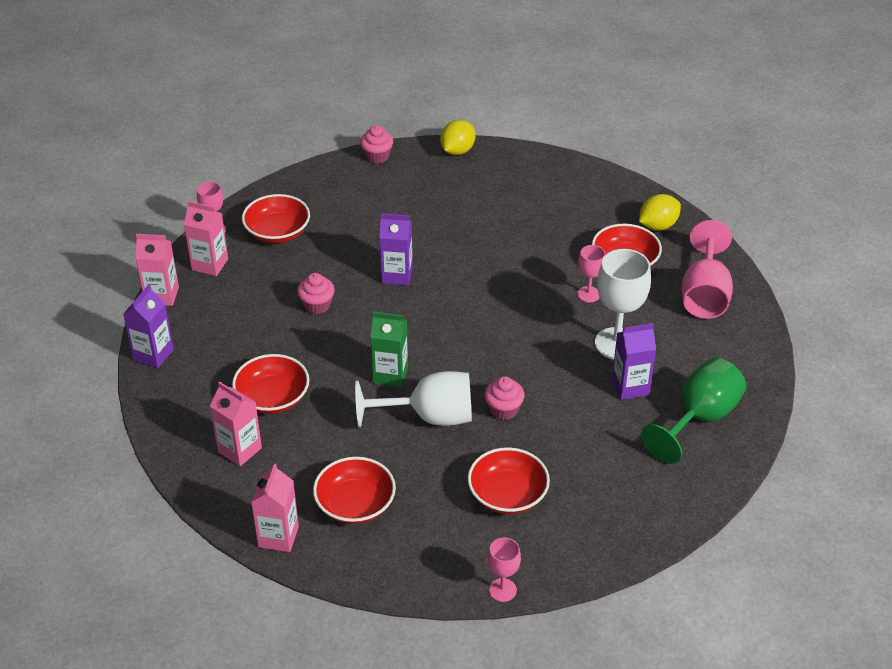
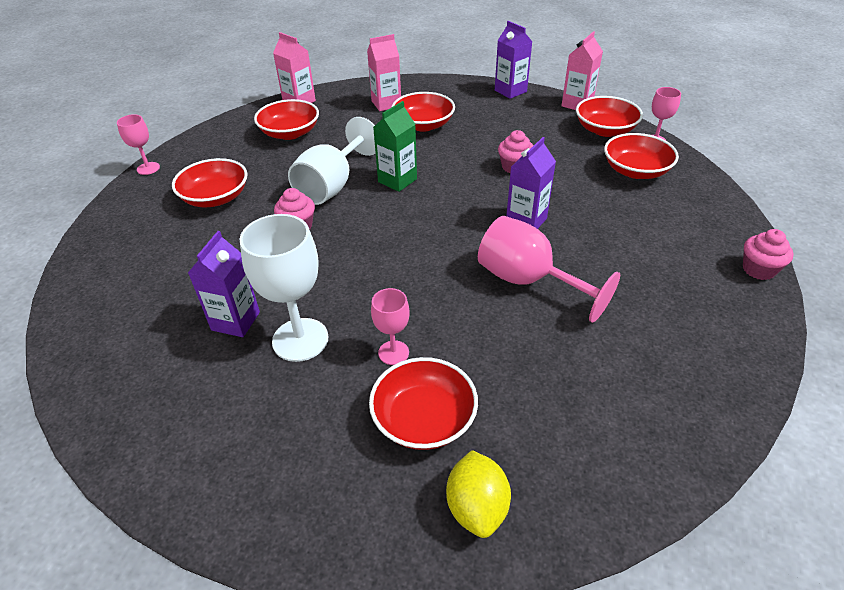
camera: 120 degrees right, 0 degrees up
(210, 264) = (605, 130): pink carton -> red bowl
(457, 150) = (757, 346): yellow lemon -> none
(699, 418) = (141, 355): green goblet -> none
(704, 294) = (298, 479): pink goblet -> pink goblet (528, 281)

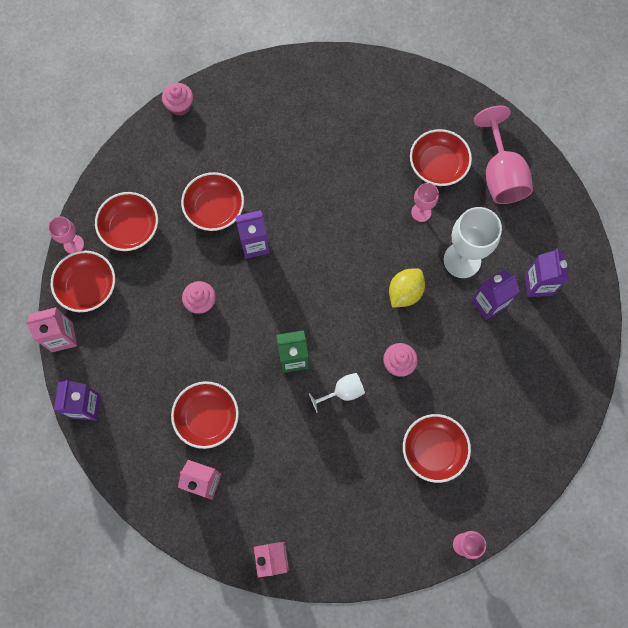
camera: 140 degrees left, 30 degrees up
(181, 376) = (538, 284): none -> purple carton
(290, 133) = (320, 503): red bowl -> red bowl (214, 208)
(332, 186) = (342, 392): white goblet -> white goblet, size x0.54
(477, 507) = (450, 113): yellow lemon -> yellow lemon (405, 292)
(528, 281) = (307, 199): pink goblet -> pink goblet (500, 174)

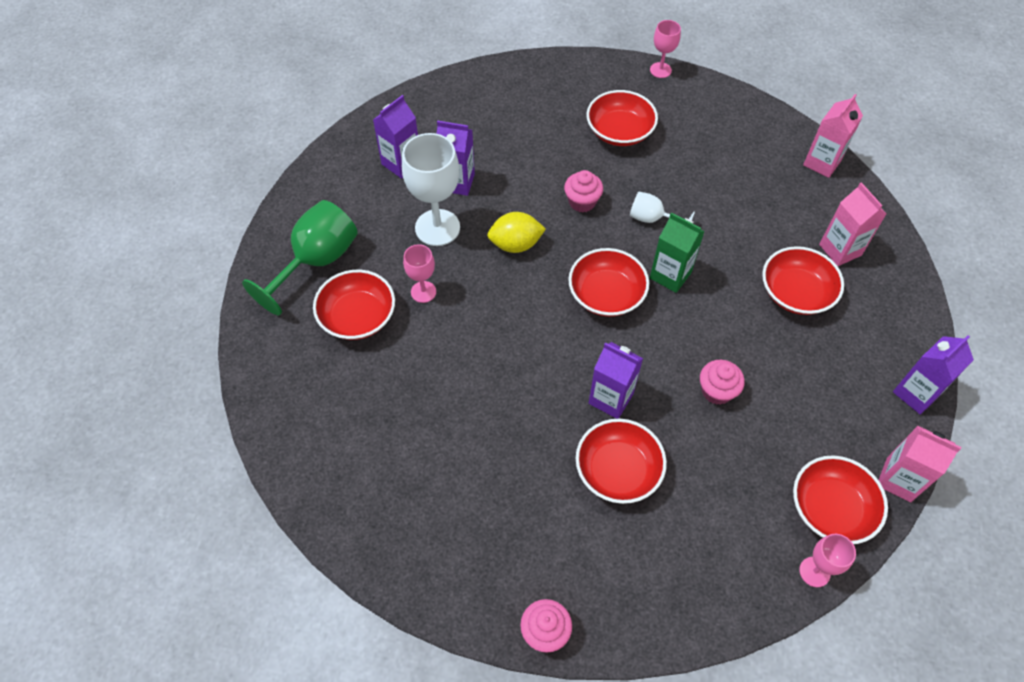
camera: 135 degrees left, 15 degrees down
(130, 228) = (731, 532): red bowl -> red bowl (606, 294)
(500, 174) = (316, 262): pink goblet -> green goblet

